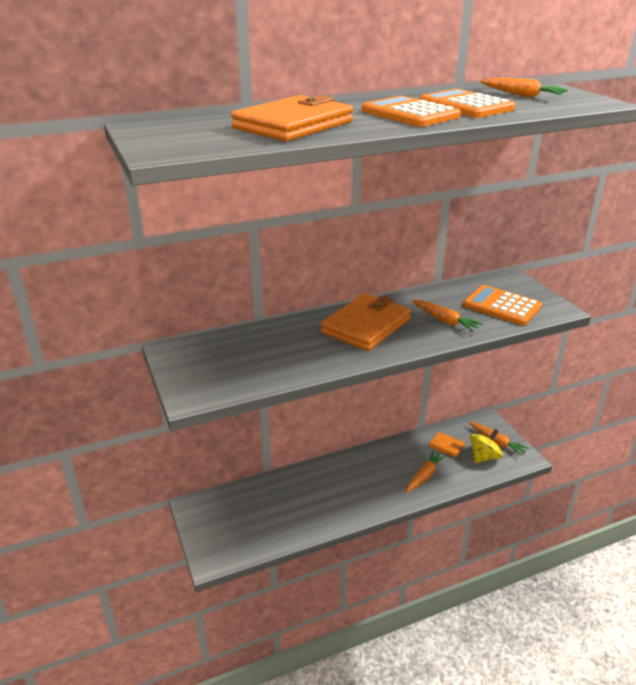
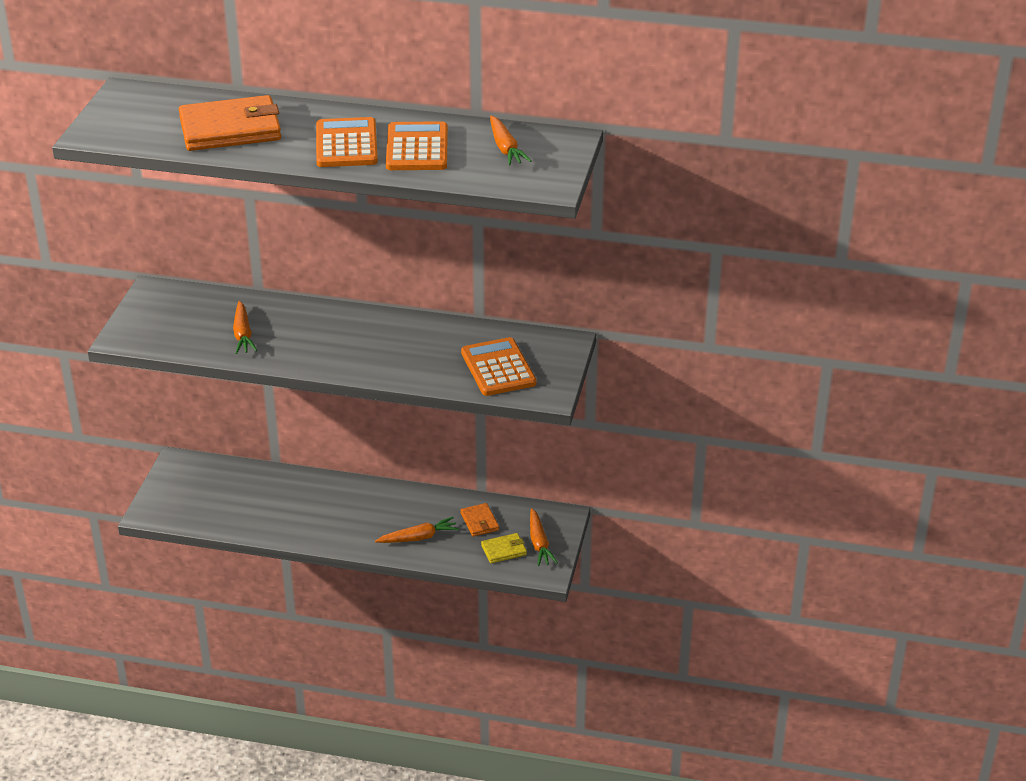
camera: 35 degrees right, 5 degrees up
(366, 326) = (340, 334): orange wallet -> none
(444, 320) = (418, 359): orange carrot -> orange carrot (243, 334)
(484, 457) = (504, 550): yellow spinning top -> yellow wallet

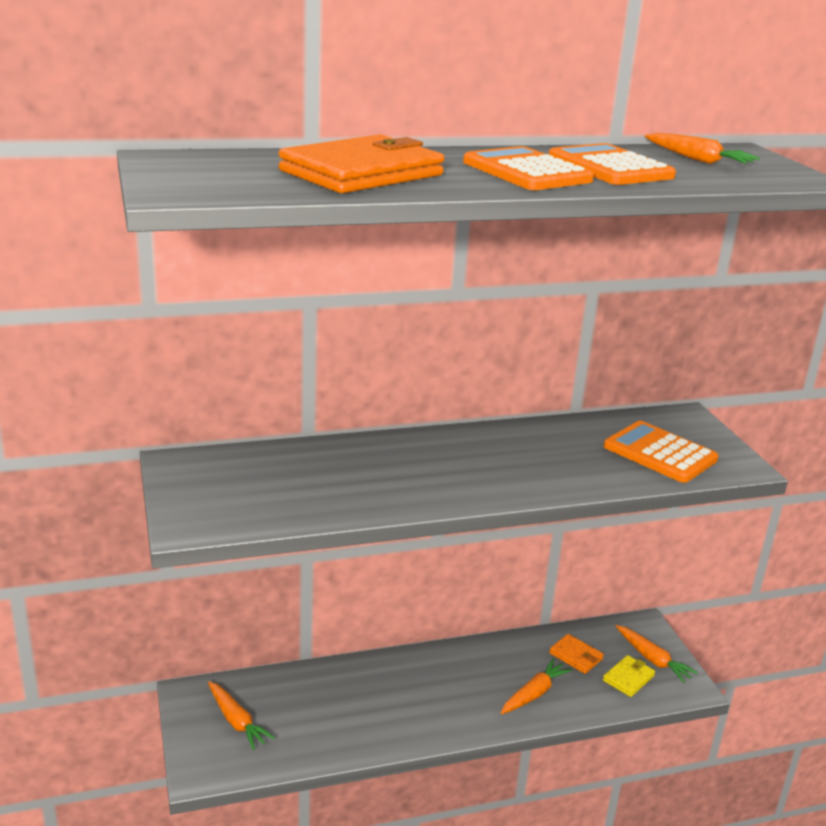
camera: 30 degrees left, 10 degrees down
(243, 334) = (343, 484): orange carrot -> orange carrot (236, 721)

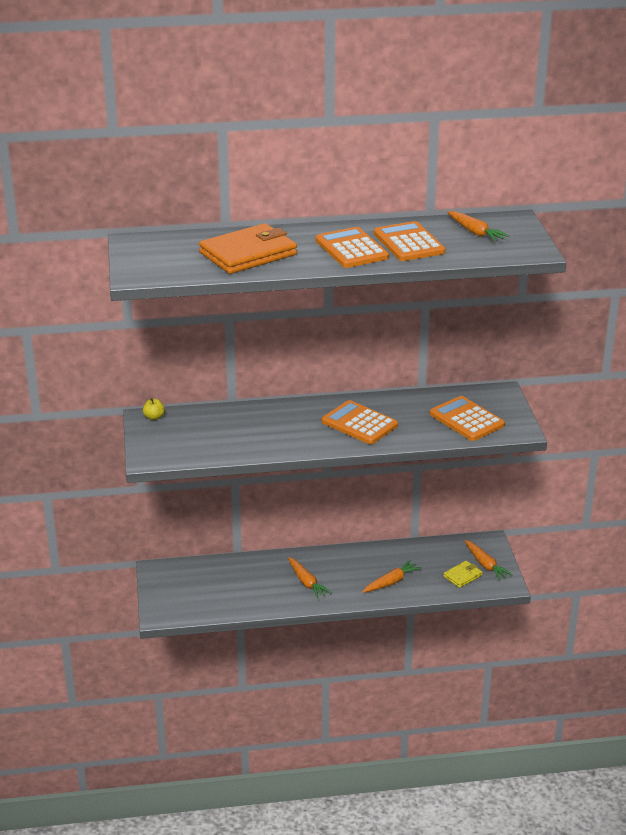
camera: 10 degrees right, 5 degrees up
(191, 461) = (154, 417): none -> yellow apple
(236, 721) = (186, 587): orange carrot -> orange carrot (306, 582)
(509, 462) = (359, 423): none -> orange calculator
(576, 656) = (429, 560): orange wallet -> none

